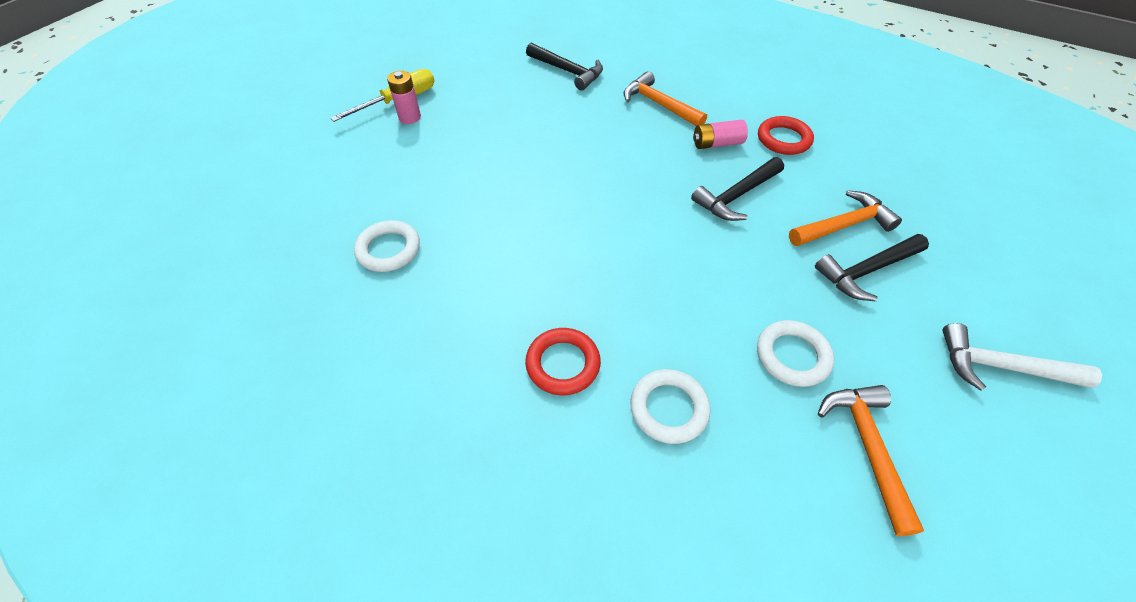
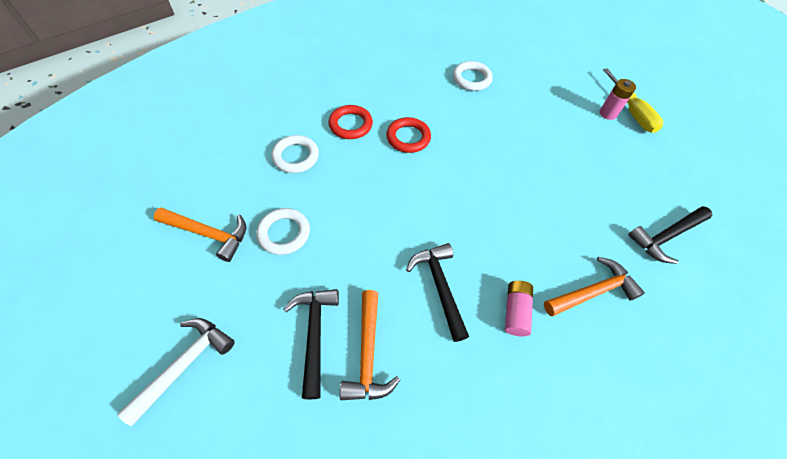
camera: 110 degrees right, 5 degrees up
(783, 139) = (503, 383): red ring -> red ring (408, 137)

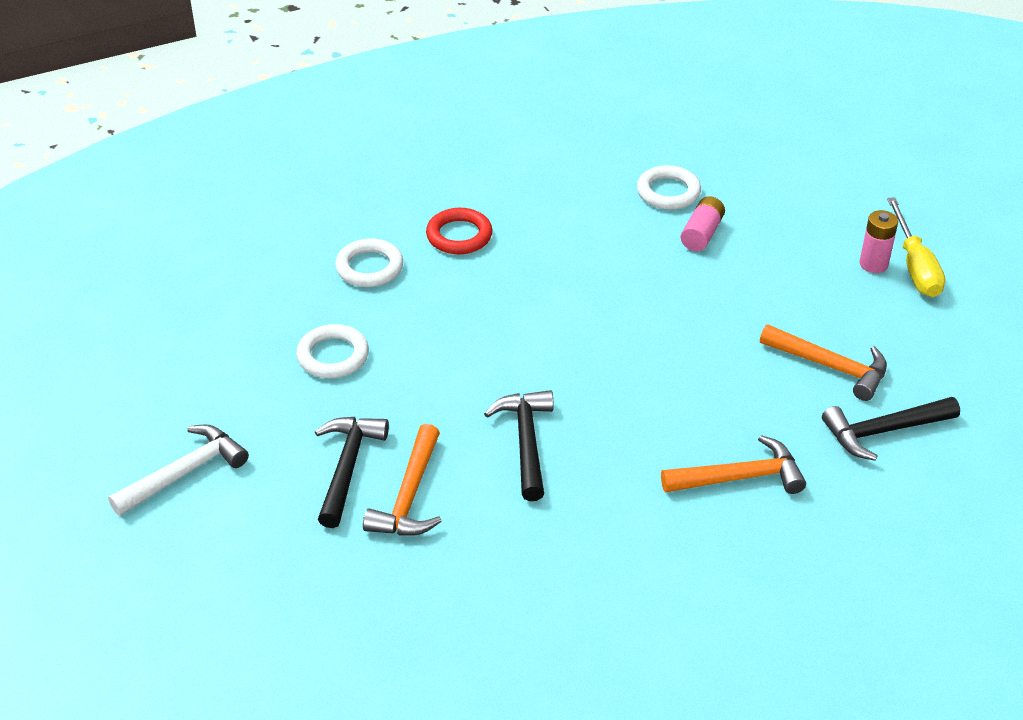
camera: 15 degrees right, 15 degrees down
(208, 234) = (234, 344): orange hammer -> orange hammer (830, 366)
(408, 137) = (540, 262): red ring -> none
(515, 311) = (620, 483): pink battery -> pink battery (701, 234)

